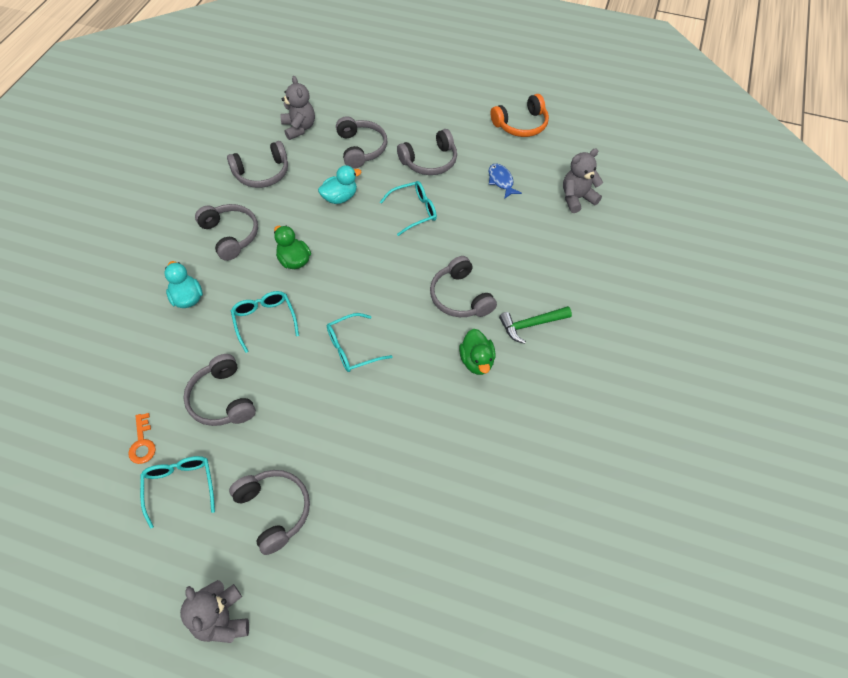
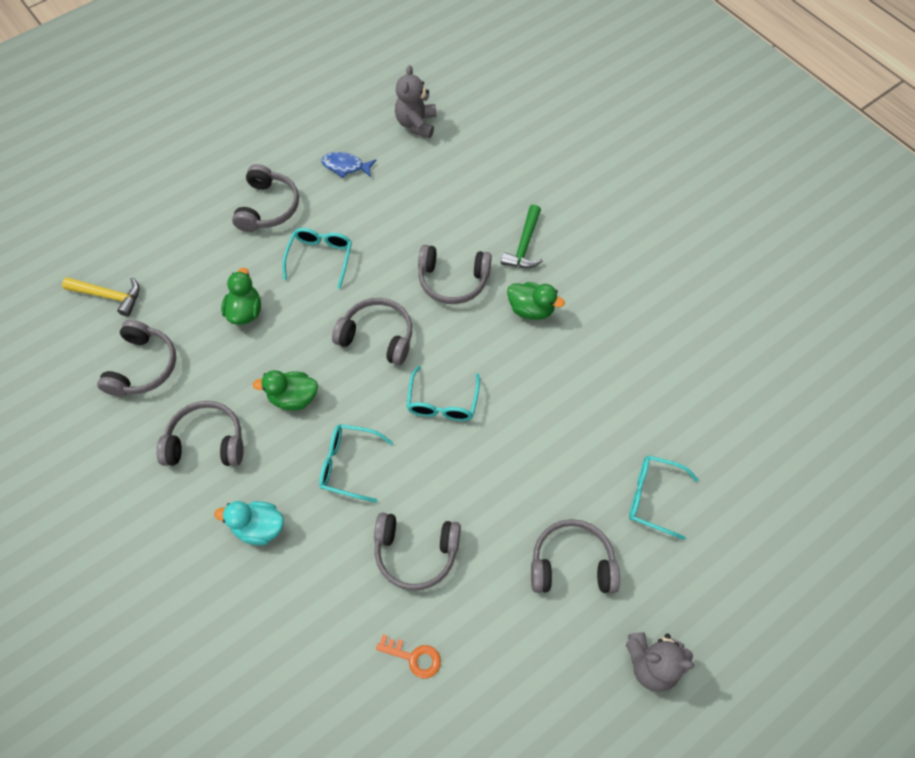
camera: 55 degrees left, 5 degrees up
(180, 486) = (490, 641): turquoise glasses -> turquoise glasses (652, 497)
(299, 128) = (109, 296): grey teddy bear -> yellow hammer
(340, 197) = (245, 311): turquoise duck -> green duck
(361, 148) = (194, 256): grey headphones -> grey headphones (377, 337)
(521, 124) = (290, 107): orange headphones -> none

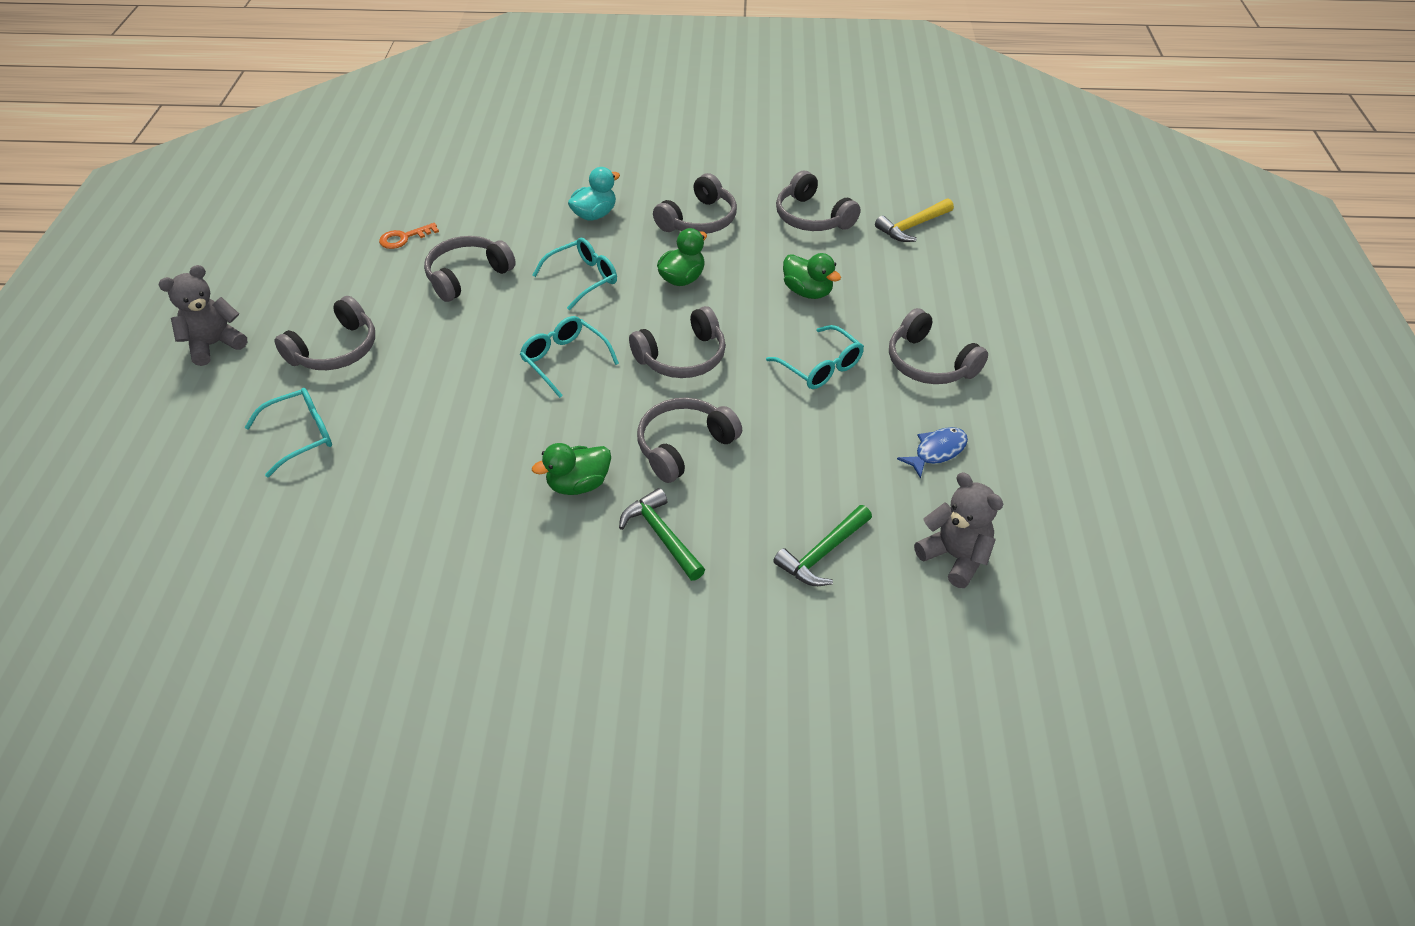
camera: 130 degrees right, 15 degrees down
(466, 173) = (822, 553): none -> green hammer

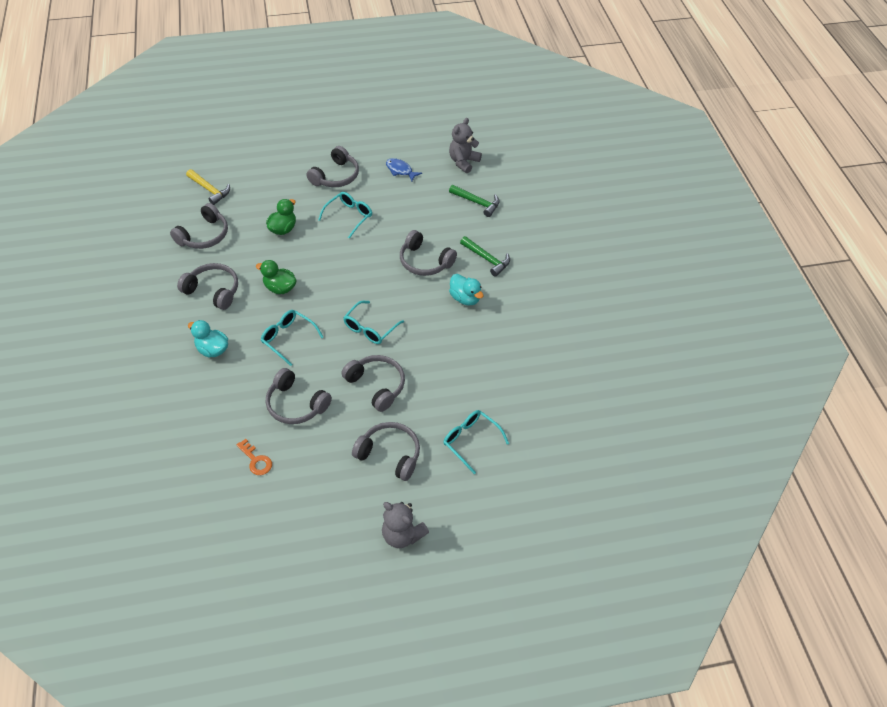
camera: 105 degrees left, 5 degrees up
(578, 484) = (465, 298): green duck -> turquoise duck
(662, 535) = (487, 259): green hammer -> green hammer turned 90 degrees counterclockwise
(682, 357) = (354, 275): grey headphones -> grey headphones (376, 385)

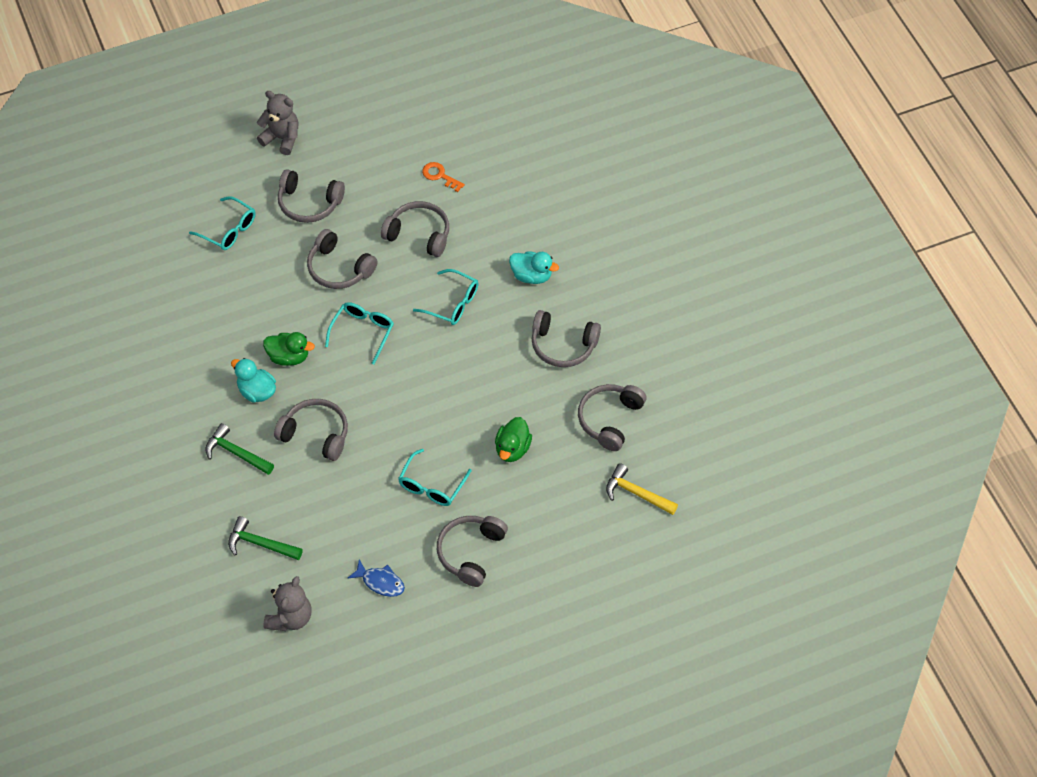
camera: 170 degrees right, 5 degrees up
(280, 288) = (485, 364): green duck -> green duck (289, 357)

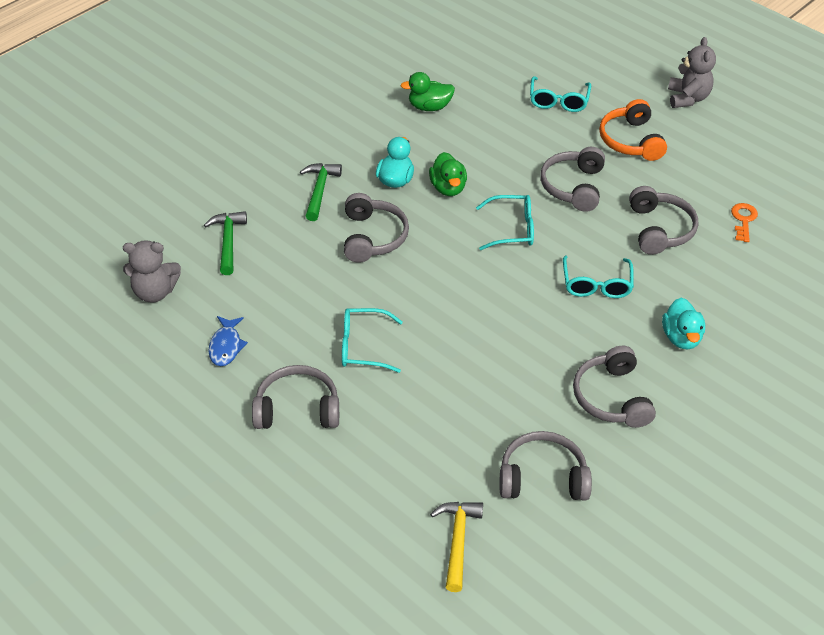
camera: 65 degrees right, 10 degrees down
(309, 203) = (631, 140): grey headphones -> orange headphones
(512, 449) = (448, 399): green duck -> green duck (429, 107)

